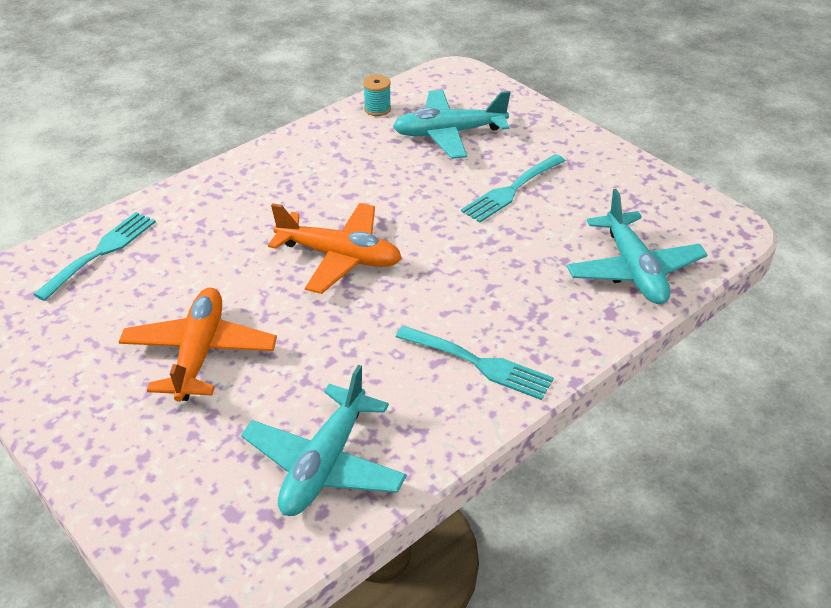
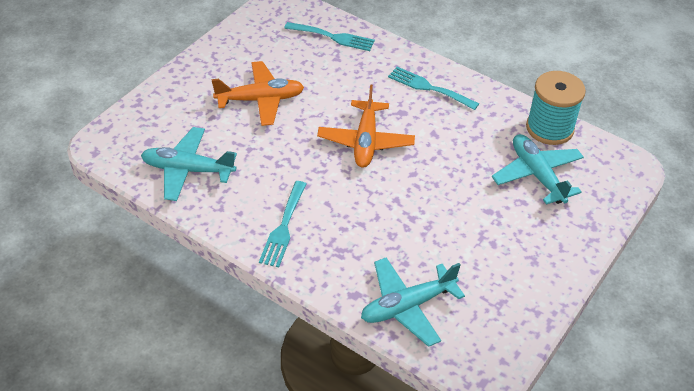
camera: 75 degrees right, 5 degrees up
(377, 109) = (549, 128): turquoise spool -> turquoise spool, size x2.19
(511, 190) = (477, 222): turquoise fork -> turquoise fork (429, 88)

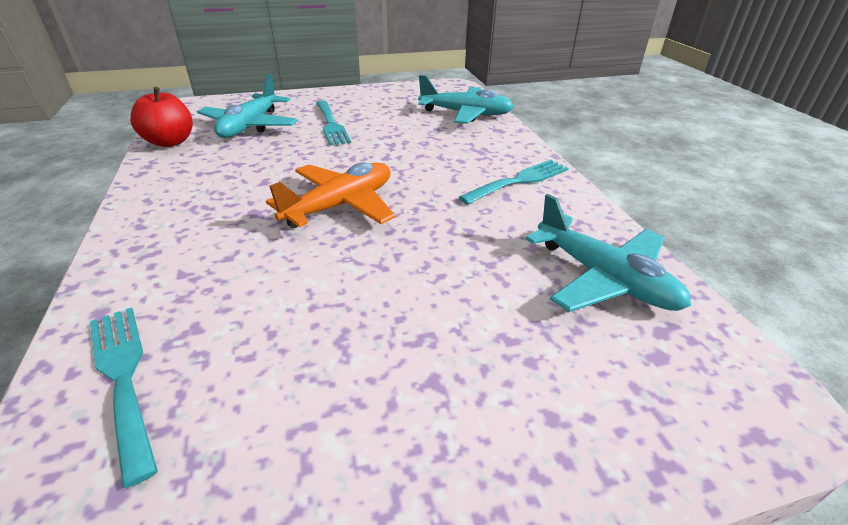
camera: 140 degrees left, 10 degrees down
(260, 100) = (403, 325): orange plane -> none
(429, 88) = (178, 220): turquoise fork -> turquoise fork (331, 124)
(549, 128) = (170, 142): turquoise spool -> red apple

